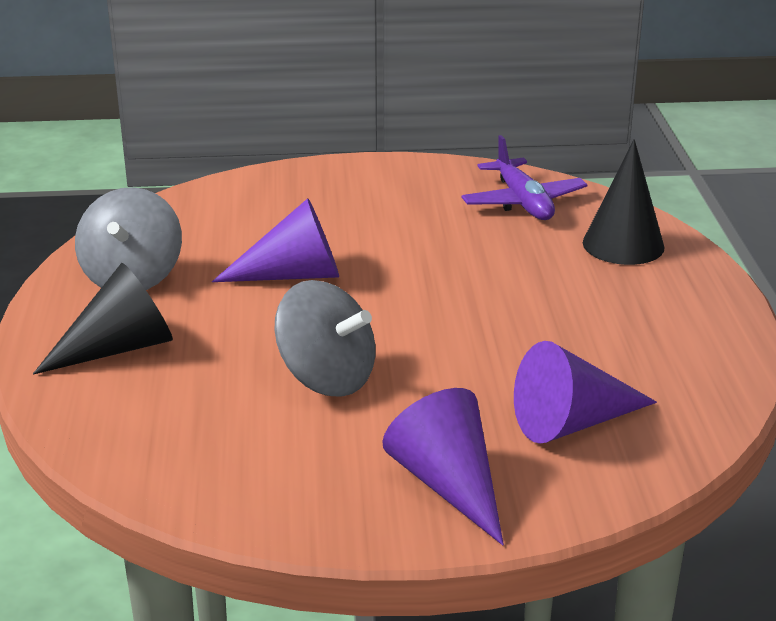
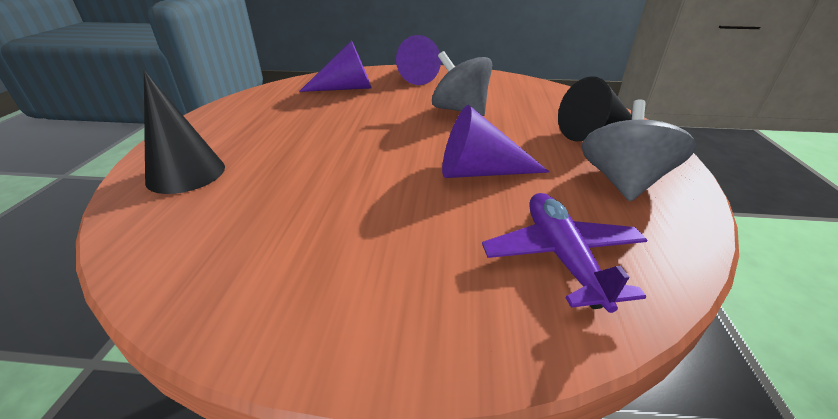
camera: 170 degrees left, 5 degrees up
(522, 202) = (210, 236): purple plane -> purple plane (562, 257)

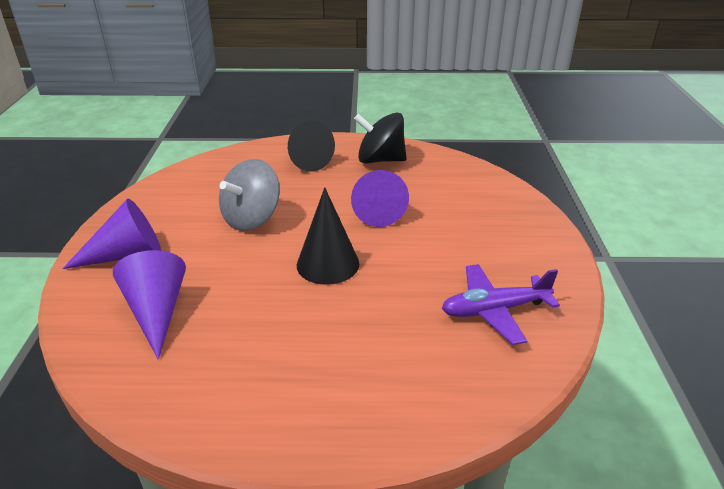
camera: 95 degrees left, 0 degrees up
(186, 174) = (416, 386): black cone -> black cone (328, 264)
(562, 257) = (463, 187): purple plane -> purple plane (494, 310)
(622, 182) = (380, 160): grey spinning top -> black spinning top

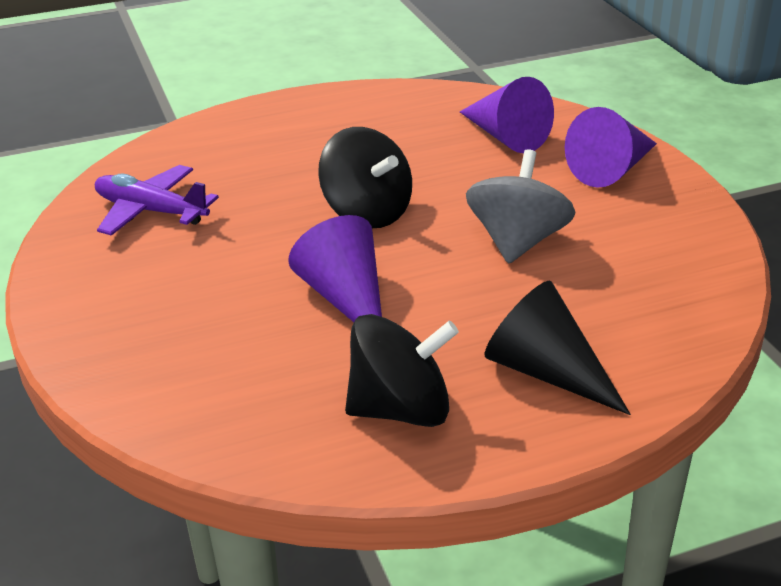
camera: 160 degrees right, 0 degrees up
(328, 264) = (367, 212): black cone -> black spinning top
(494, 310) = (151, 211): purple plane -> purple plane turned 120 degrees counterclockwise

